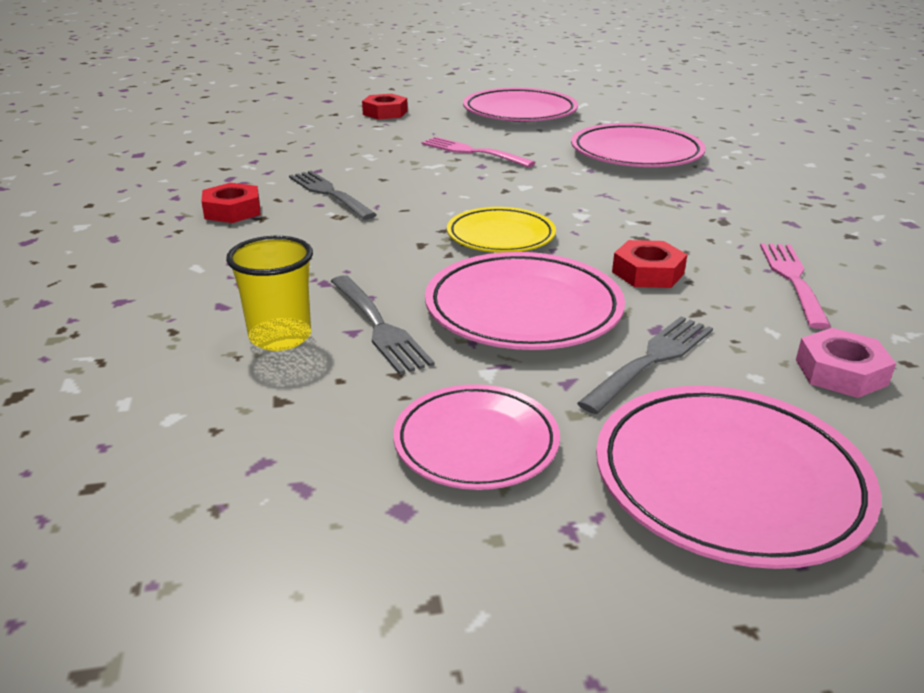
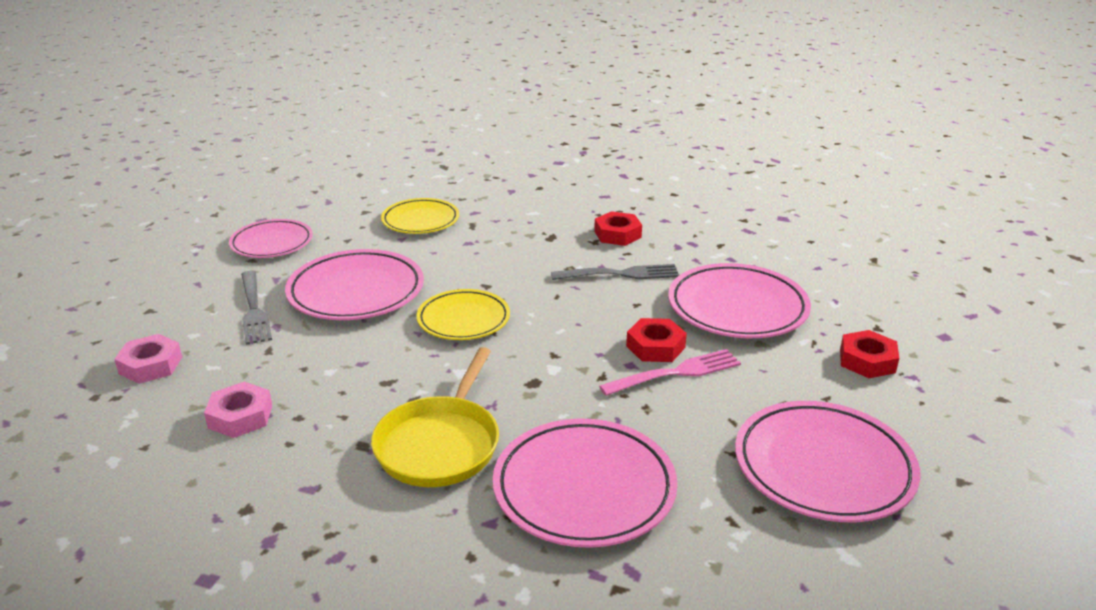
camera: 120 degrees right, 0 degrees up
(280, 337) = (420, 220): yellow cup -> yellow plate
(378, 325) = (398, 246): grey fork -> none
(648, 273) = (336, 356): red nut -> red nut (655, 347)
(673, 198) = (440, 444): none -> yellow pan
(729, 481) = (159, 288): pink plate -> pink plate (737, 308)
(793, 280) = (240, 416): pink fork -> pink nut

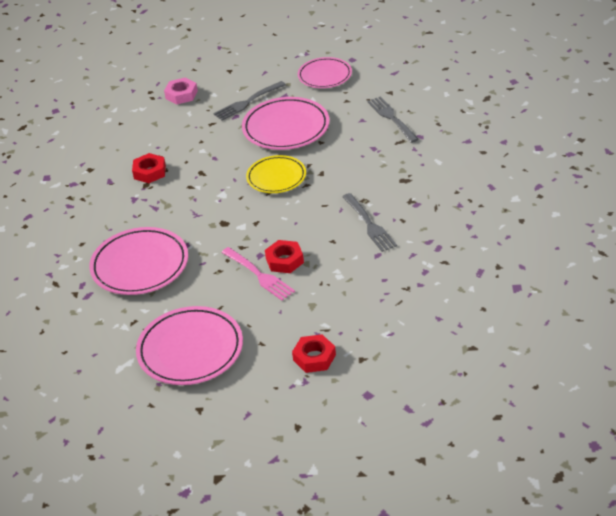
camera: 75 degrees right, 10 degrees up
(240, 416) = (152, 139): pink nut -> none
(420, 220) = (392, 118): yellow plate -> grey fork
(440, 444) = (156, 208): yellow pan -> none
(617, 234) = (429, 209): red nut -> red nut (149, 172)
(737, 308) = (353, 287): pink plate -> none

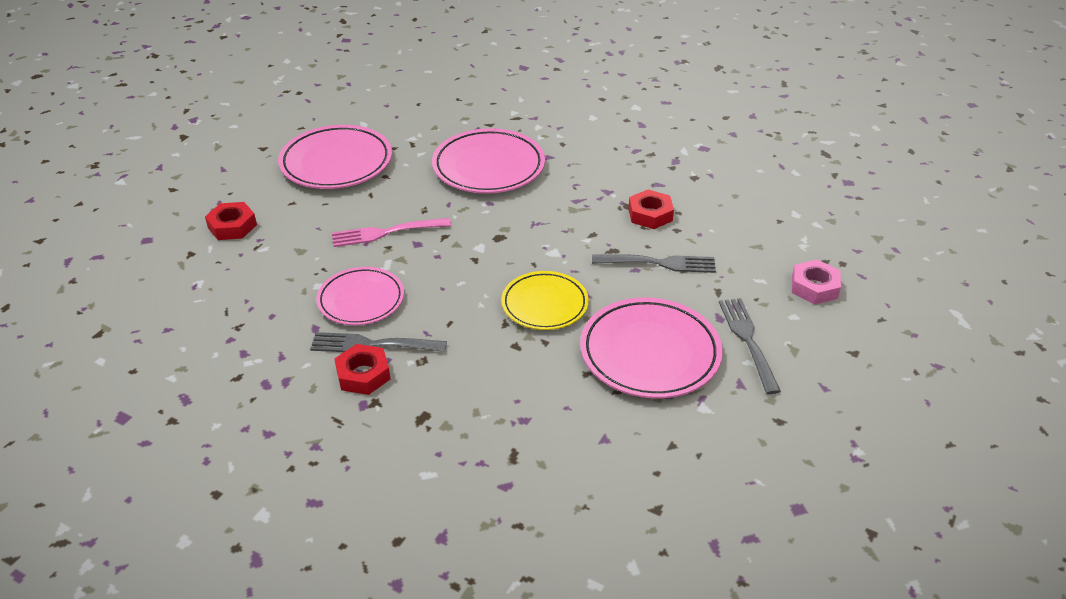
camera: 115 degrees right, 0 degrees up
(284, 260) = (388, 257): red nut -> red nut (363, 374)
(325, 76) = (765, 451): pink plate -> pink plate (361, 300)
(392, 118) = (579, 475): grey fork -> grey fork (658, 263)

